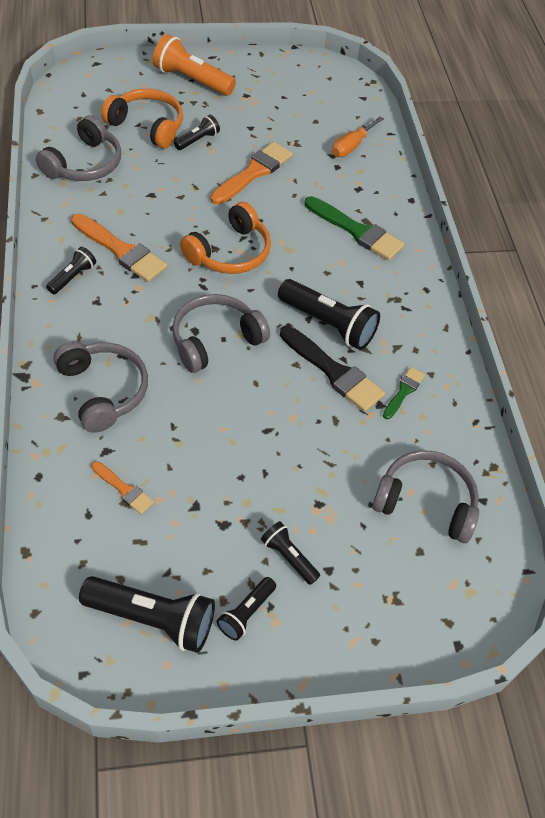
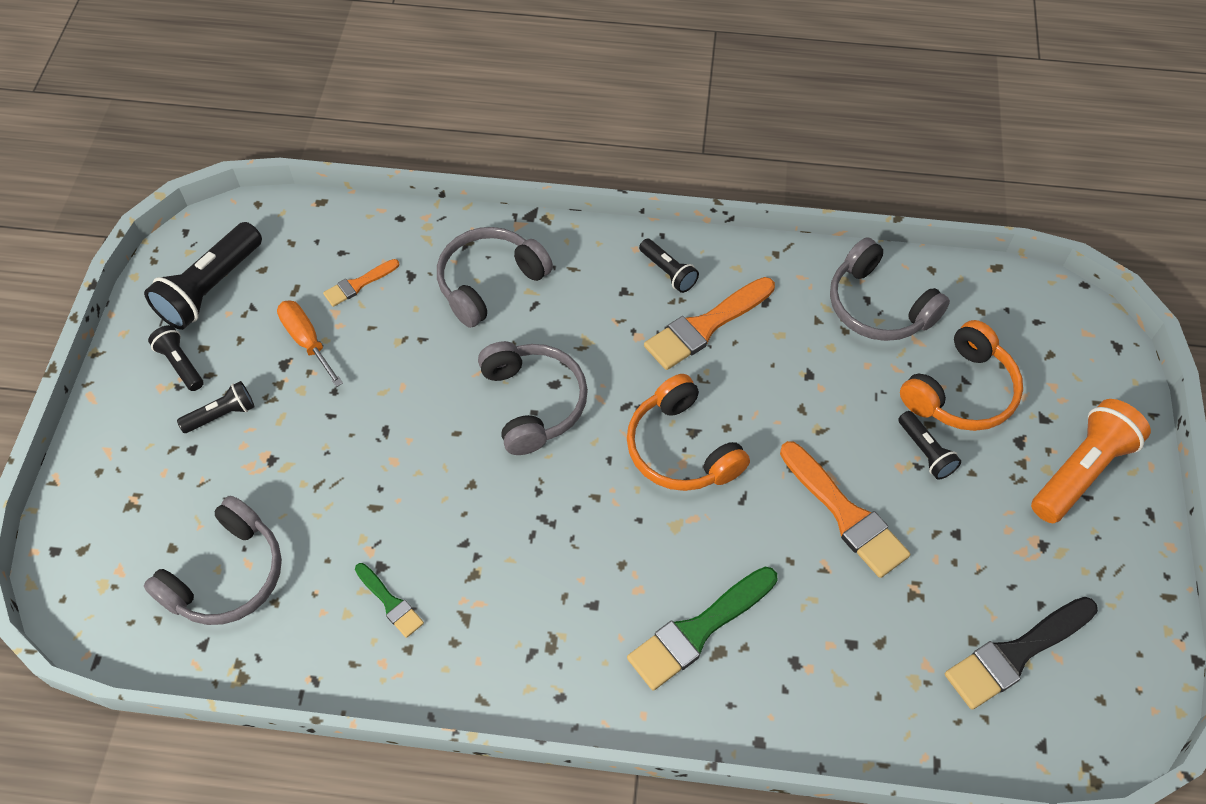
camera: 110 degrees right, 5 degrees up
(103, 391) = (489, 282): grey headphones -> grey headphones turned 150 degrees clockwise
(328, 324) = (527, 540): black flashlight -> none
(333, 372) = (447, 525): black brush -> black brush (1015, 654)
(351, 146) = (902, 682): orange screwdriver -> orange screwdriver (307, 341)

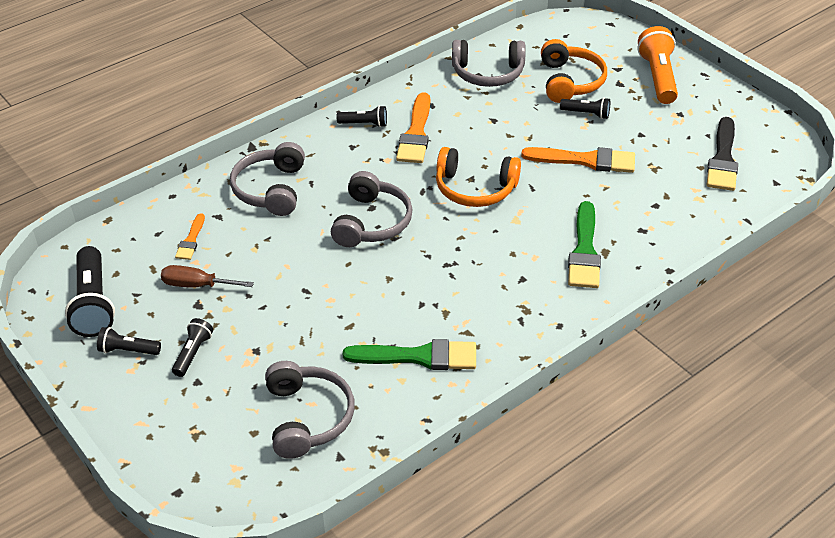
camera: 45 degrees left, 15 degrees down
(307, 341) = (197, 285): orange screwdriver -> brown screwdriver
(390, 602) = (419, 357): green brush -> green brush, size x1.84
(533, 402) = (372, 222): grey headphones -> grey headphones turned 75 degrees clockwise

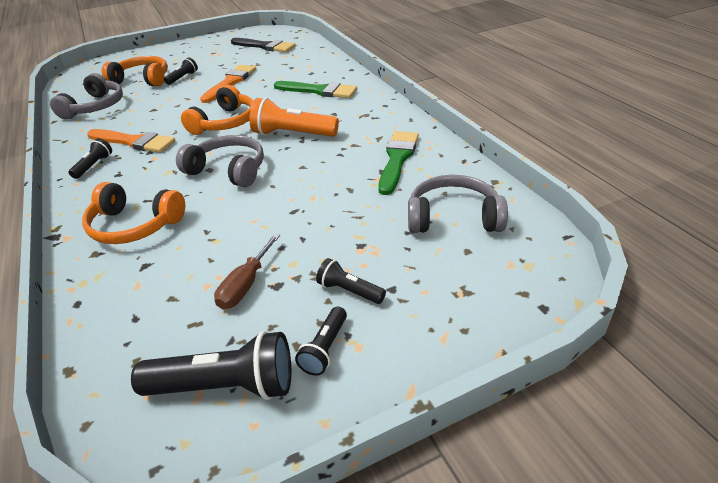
camera: 75 degrees left, 5 degrees down
(191, 240) = (168, 288): orange brush -> none
(270, 189) = (134, 225): grey headphones -> orange headphones
(657, 77) = (171, 54): orange flashlight -> orange flashlight (292, 134)

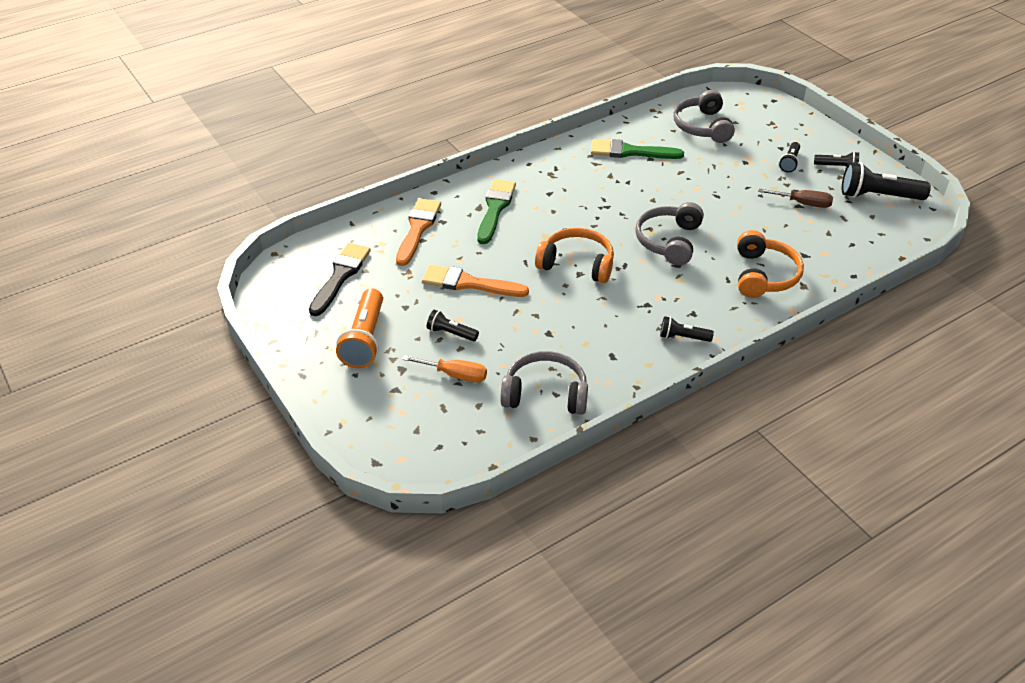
camera: 100 degrees left, 5 degrees up
(134, 142) = (629, 323): orange brush -> orange brush (418, 229)
(142, 80) = (455, 375): orange headphones -> orange screwdriver
(225, 386) = (878, 196): black flashlight -> black flashlight turned 75 degrees counterclockwise
(292, 134) = (596, 213): orange flashlight -> orange flashlight (365, 339)

